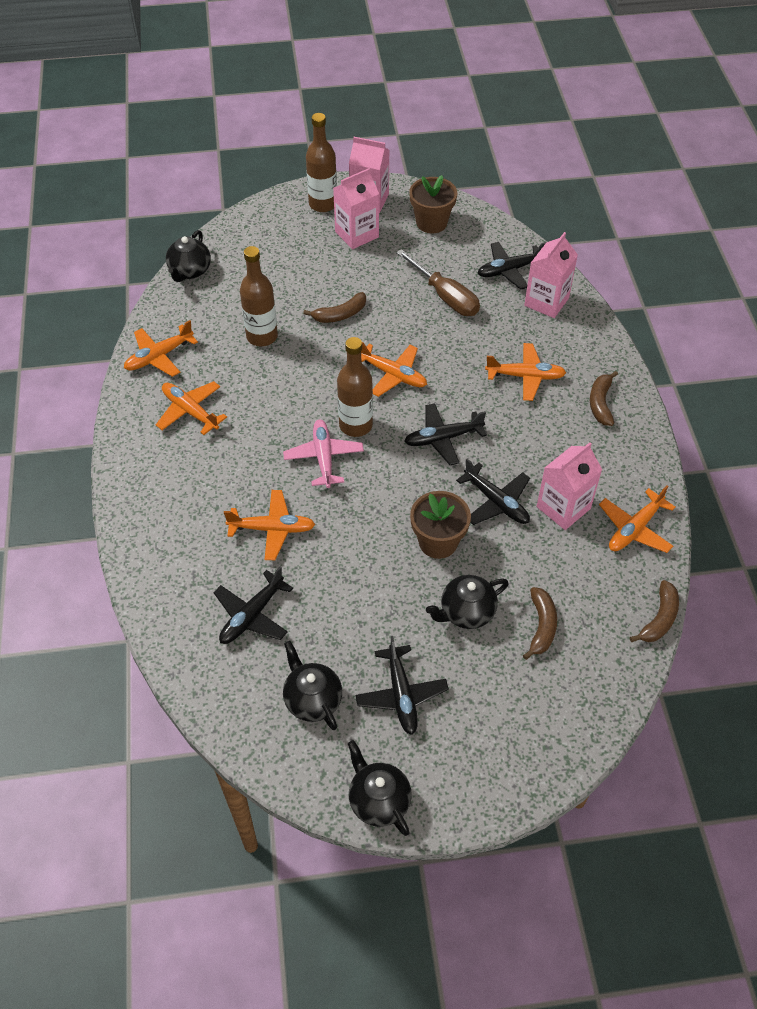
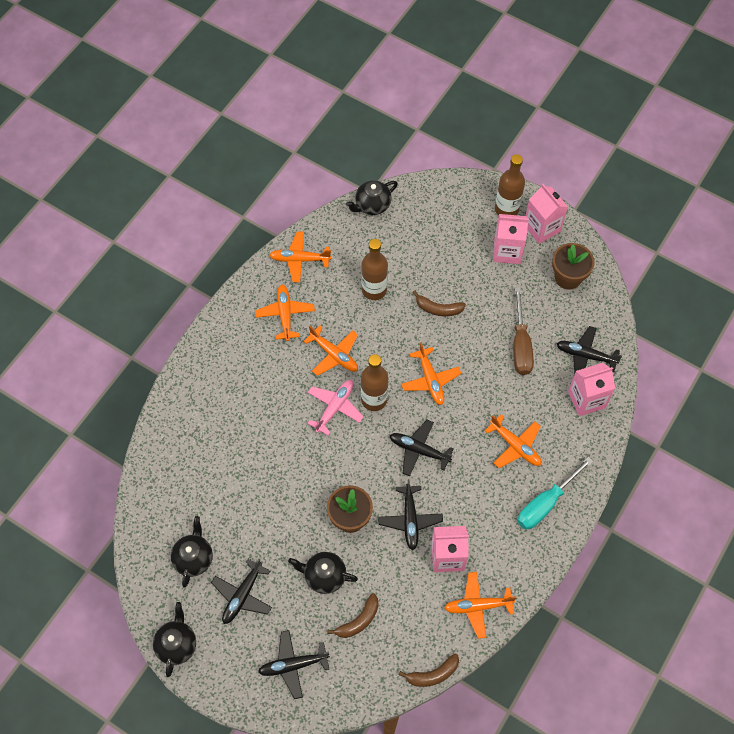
camera: 40 degrees right, 10 degrees up
(252, 615) = (205, 480): black plane -> black plane (293, 665)
(272, 529) = (263, 433): orange plane -> orange plane (334, 355)
(600, 403) = (546, 503): brown banana -> turquoise screwdriver

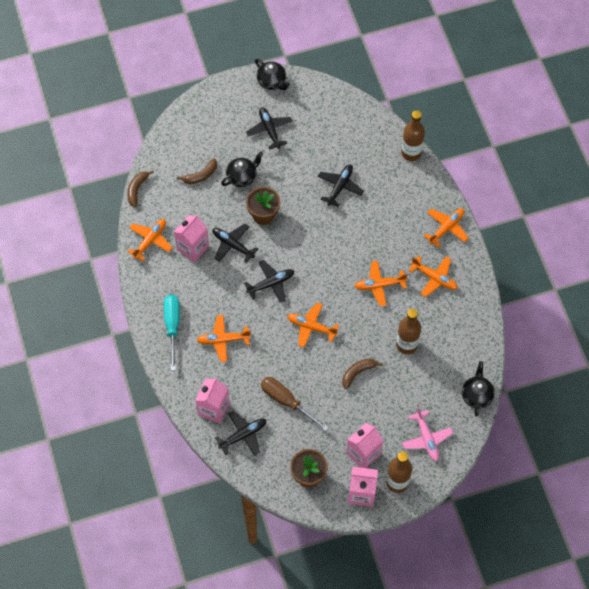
camera: 130 degrees right, 0 degrees up
(194, 558) = (314, 121): black teapot -> none
(293, 665) = (208, 127): black plane -> black plane (340, 186)
(299, 259) = (470, 316): orange plane -> orange plane (446, 228)
(335, 407) = (342, 258): pink plane -> pink plane (426, 439)
(358, 620) = (201, 175): brown banana -> brown banana turned 120 degrees counterclockwise
(374, 399) = (327, 284): brown bottle -> brown bottle (411, 153)

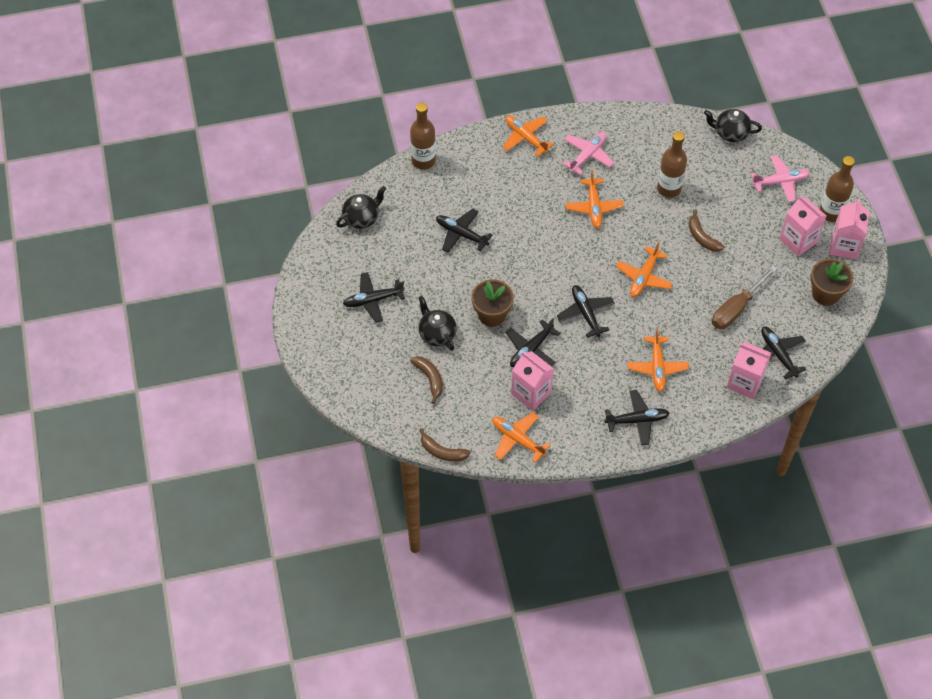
camera: 85 degrees left, 5 degrees down
(172, 326) = (637, 420): turquoise screwdriver -> black plane
(272, 82) = (303, 293): black teapot -> black teapot (361, 218)
(434, 278) = (588, 155): orange plane -> pink plane

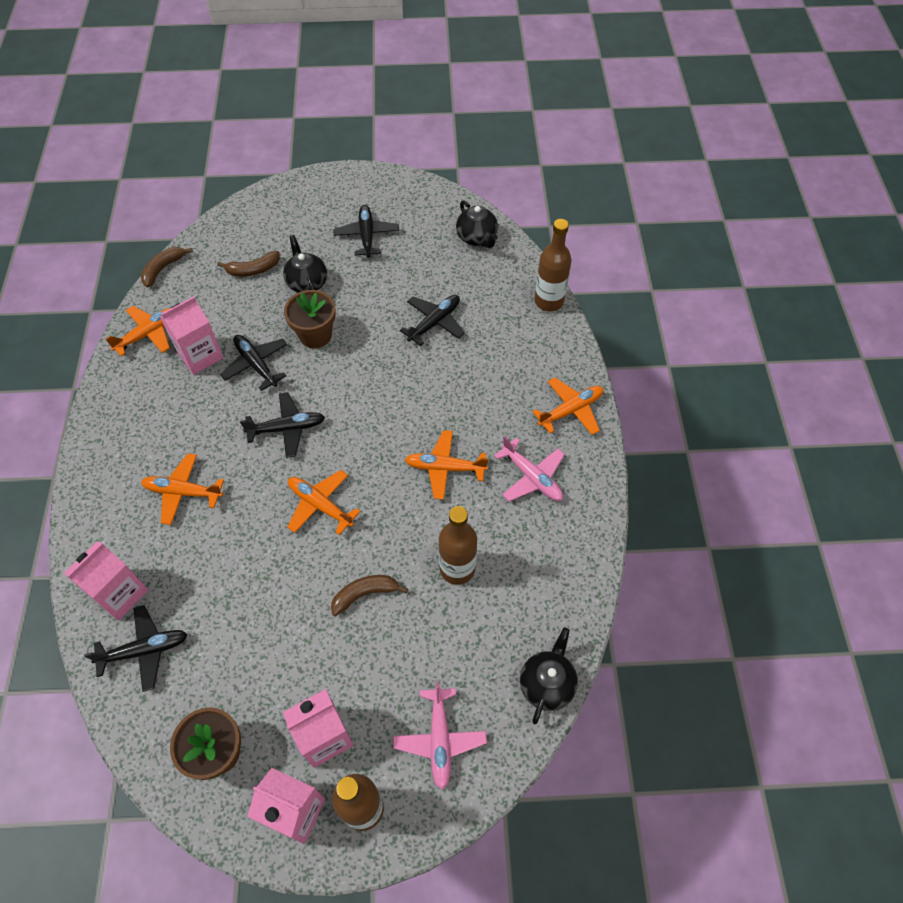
camera: 100 degrees right, 0 degrees up
(437, 334) = (307, 283): black teapot -> black teapot turned 90 degrees counterclockwise
(637, 420) = (121, 455): black plane -> none
(736, 308) = (236, 612): brown screwdriver -> none

